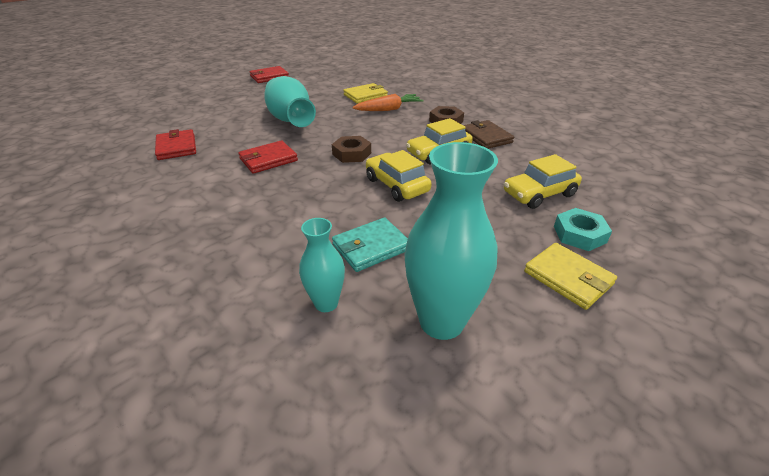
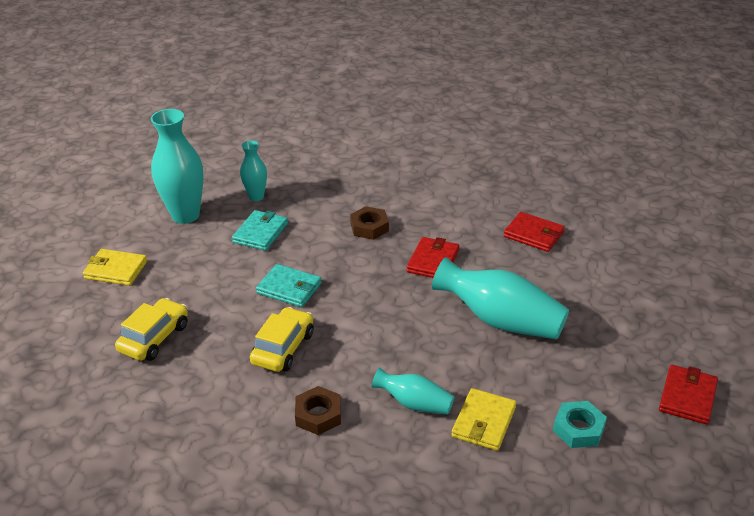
camera: 145 degrees right, 0 degrees up
(352, 154) = (368, 304): brown nut -> brown nut (369, 227)
(389, 109) = (414, 403): orange carrot -> turquoise vase
(396, 185) = (289, 288): yellow car -> turquoise wallet
(486, 137) = (247, 404): brown wallet -> none
(579, 234) = (111, 309): turquoise nut -> turquoise nut (578, 429)

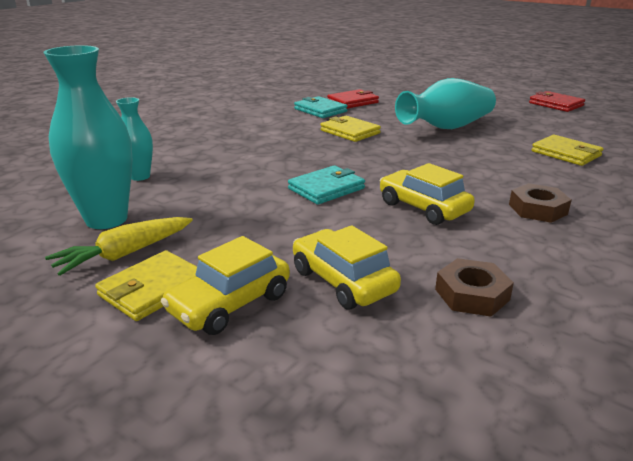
camera: 65 degrees left, 10 degrees down
(112, 303) = (230, 303): none -> yellow car
(147, 242) = (124, 254): none -> yellow carrot
(260, 233) = (211, 185): turquoise wallet -> turquoise wallet (320, 110)
(369, 227) = (272, 142): brown nut -> brown nut (472, 294)
(414, 403) = (535, 170): turquoise vase -> none
(433, 261) = (350, 132): red wallet -> yellow wallet
(578, 429) = (580, 131): turquoise nut -> none

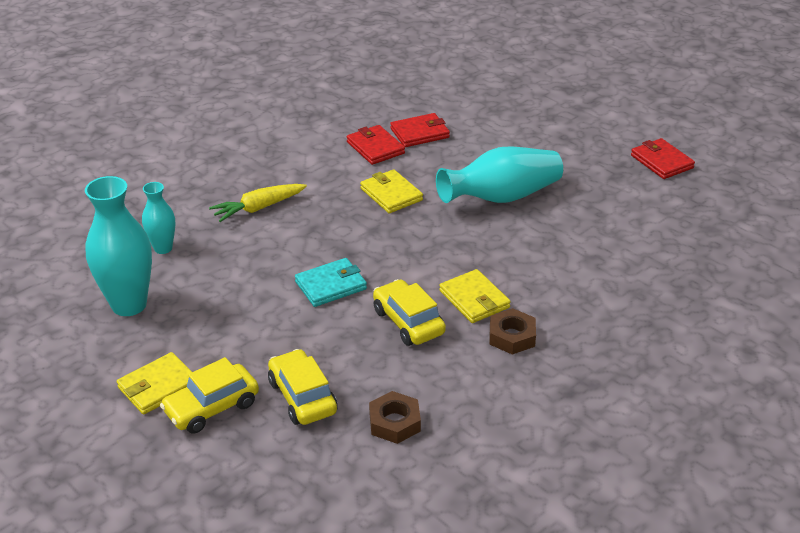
camera: 10 degrees right, 10 degrees up
(124, 254) = (140, 347): yellow carrot -> yellow carrot (258, 208)
(320, 110) = (375, 148): turquoise wallet -> red wallet
(566, 153) = (601, 257): yellow wallet -> yellow wallet (474, 299)

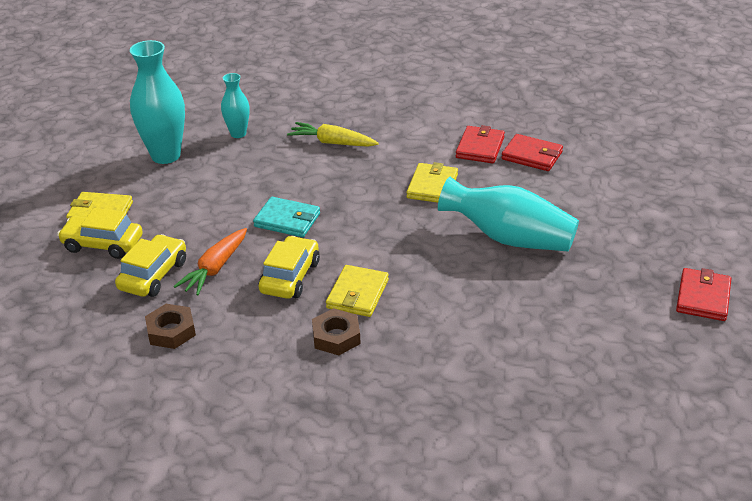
camera: 50 degrees right, 0 degrees up
(342, 356) = (215, 268): none -> orange carrot

